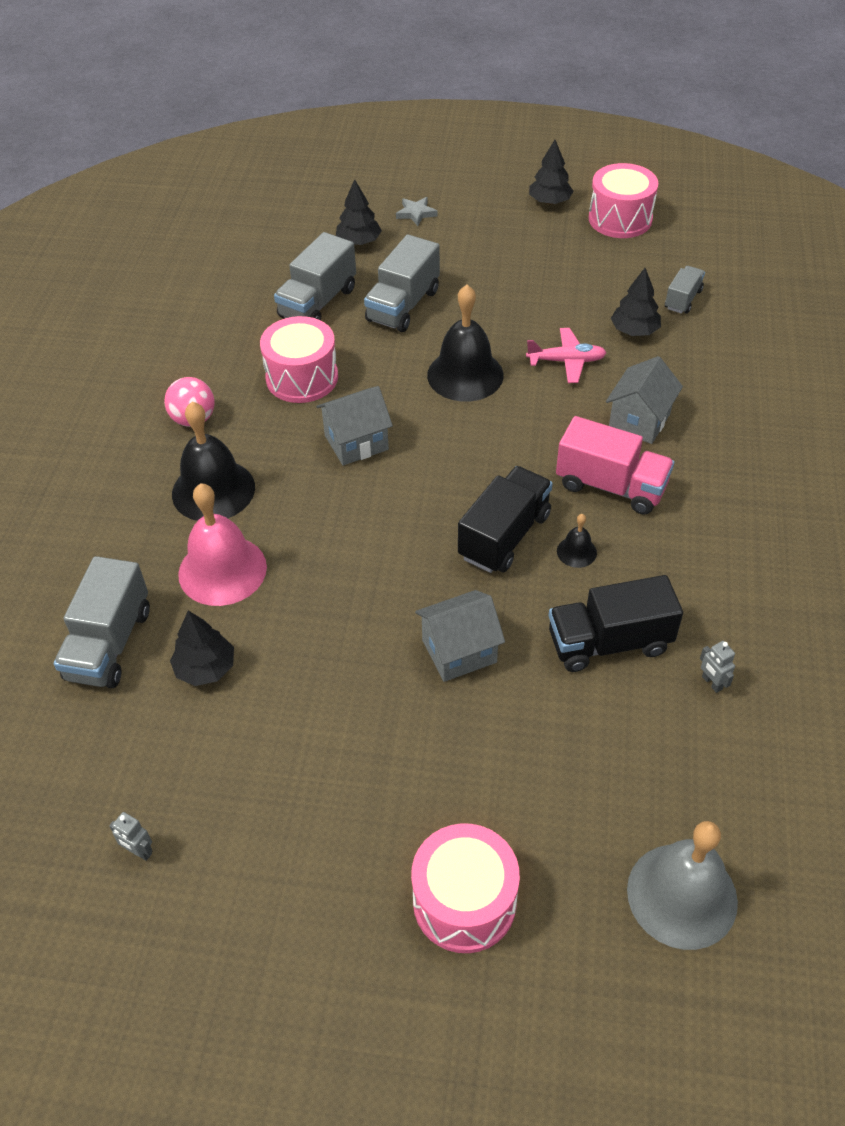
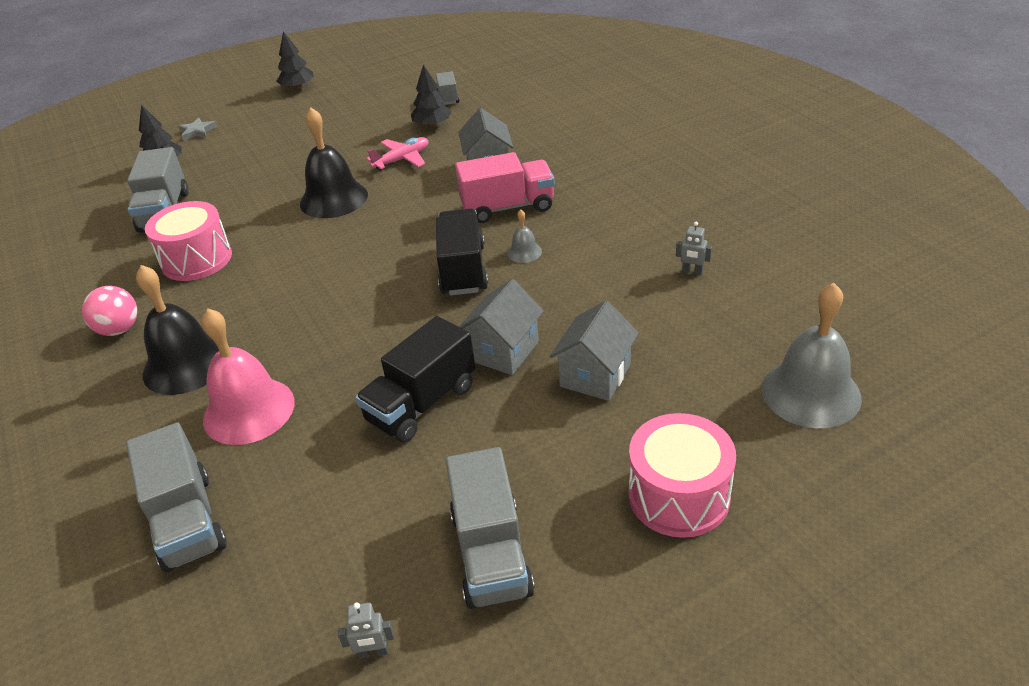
camera: 35 degrees left, 10 degrees down
(205, 668) = (301, 483): black tree -> none
(356, 442) = (286, 275): grey house -> grey house (595, 375)
(403, 306) = (241, 183): grey truck -> grey truck (491, 553)
(576, 552) = (524, 252): black bell -> grey bell
(609, 642) = (603, 287): black truck -> black truck (422, 403)
(620, 219) = (359, 77): pink drum -> none

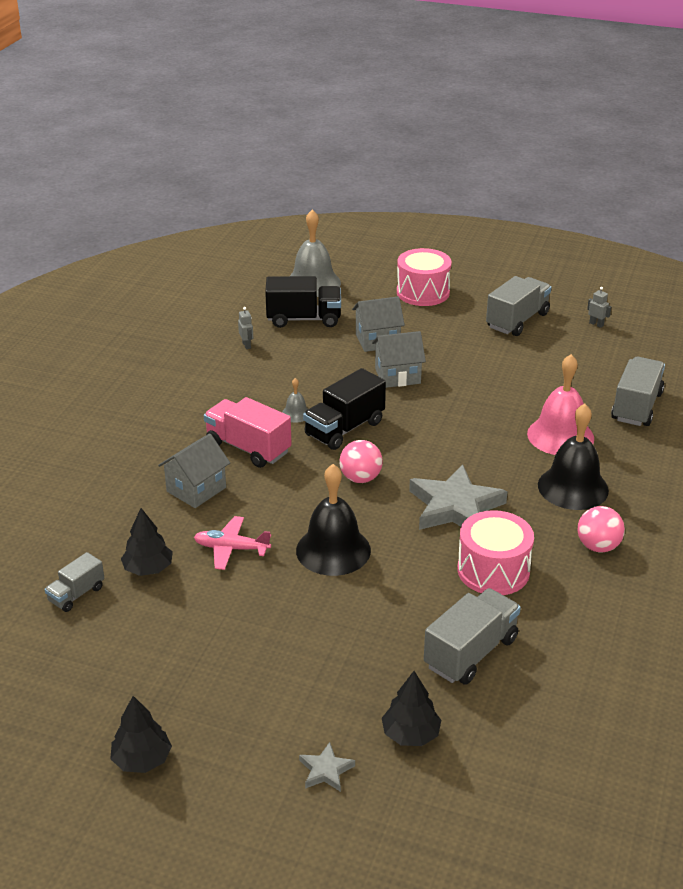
camera: 135 degrees left, 5 degrees down
(279, 279) = (455, 507): none -> grey star
(386, 247) = (360, 478): none -> pink ball
(422, 403) = (470, 381): black truck -> black truck (304, 319)

